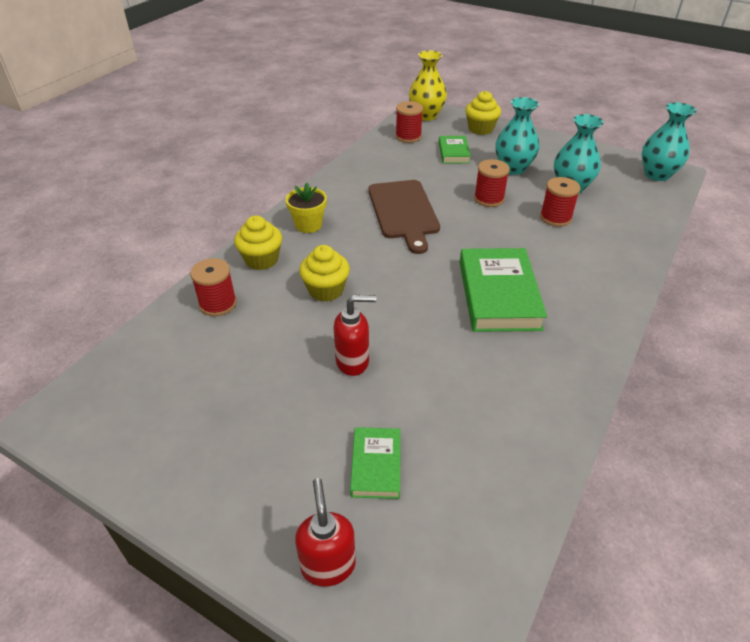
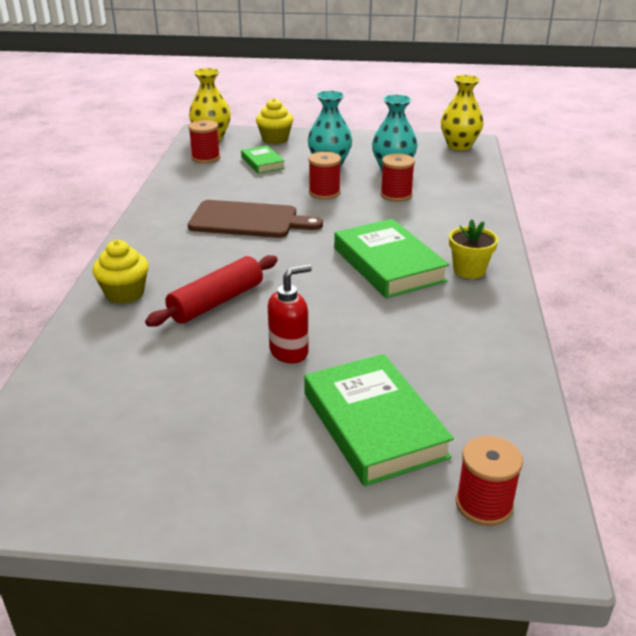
camera: 25 degrees left, 10 degrees down
(218, 304) = (104, 343): red spool -> red spool (484, 504)
(308, 225) = (154, 252): yellow flower pot -> yellow flower pot (469, 270)
(326, 290) = (216, 302): yellow cupcake -> red rolling pin
(328, 565) = (387, 515): red soap dispenser -> none
(376, 465) = (374, 425): green book -> green book, size x1.86
(404, 212) = (248, 220): brown cutting board -> brown cutting board turned 45 degrees counterclockwise
(657, 174) = (459, 146): turquoise vase -> yellow vase

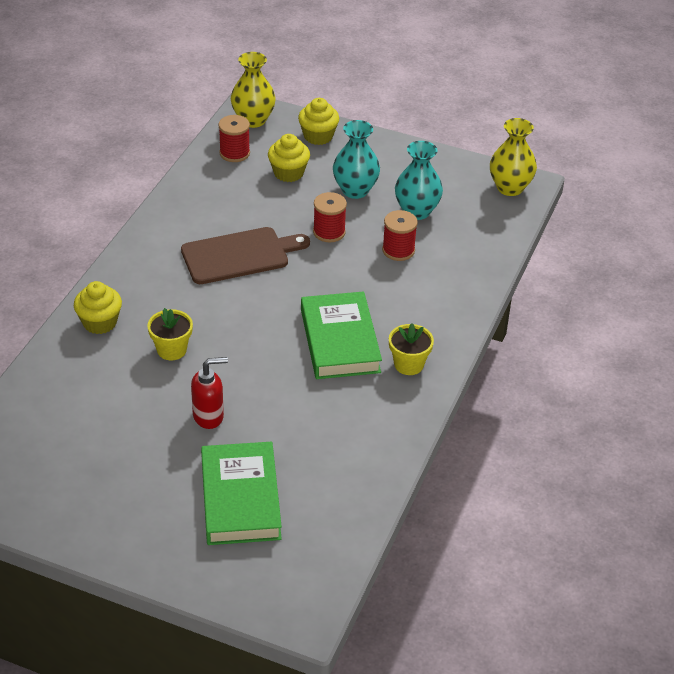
camera: 15 degrees right, 10 degrees up
(216, 302) = (171, 350): red rolling pin -> yellow flower pot
(248, 220) = (239, 255): brown cutting board -> brown cutting board turned 45 degrees counterclockwise
(262, 163) = (288, 173): green book -> yellow cupcake
(484, 504) = (283, 579): red spool -> none

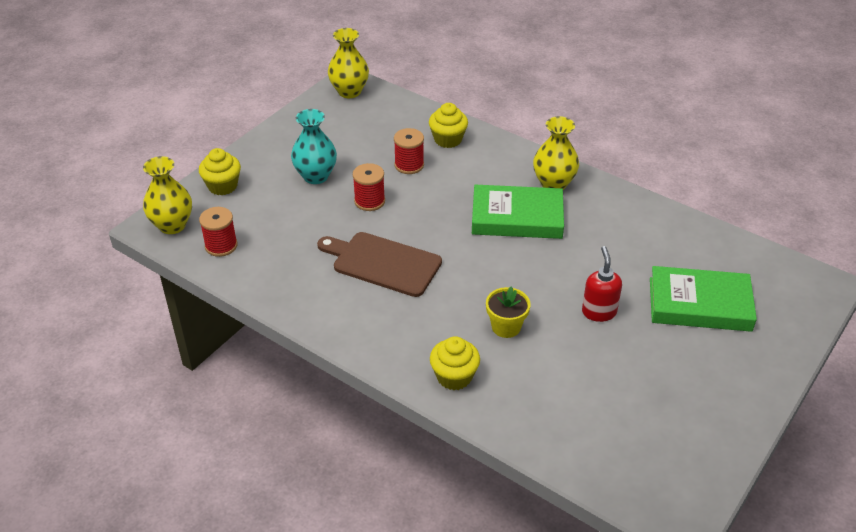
camera: 75 degrees left, 0 degrees up
(239, 255) = (383, 263): brown cutting board -> brown cutting board turned 60 degrees counterclockwise
(288, 173) = (271, 213): yellow cupcake -> yellow cupcake (448, 139)
(408, 364) = (553, 184): yellow flower pot -> yellow vase
(416, 211) = (360, 146): turquoise vase -> none

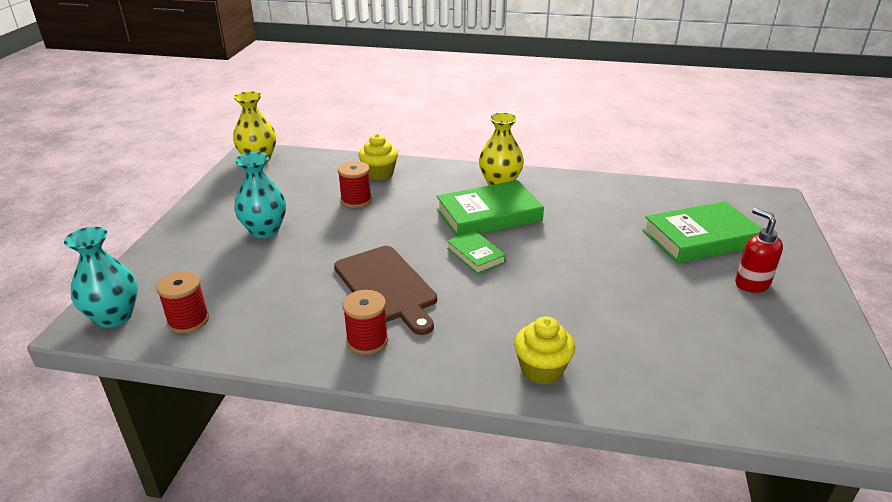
camera: 25 degrees left, 10 degrees down
(172, 225) = (114, 317): yellow vase -> turquoise vase
(222, 186) = (161, 264): yellow cupcake -> none
(369, 201) = (336, 237): red spool -> red spool (367, 341)
(383, 263) = (387, 286): brown cutting board -> brown cutting board turned 120 degrees counterclockwise
(475, 256) = (476, 255): none -> green book
(506, 327) = (554, 306): yellow flower pot -> none
(599, 312) = (625, 268): red soap dispenser -> red soap dispenser (751, 283)

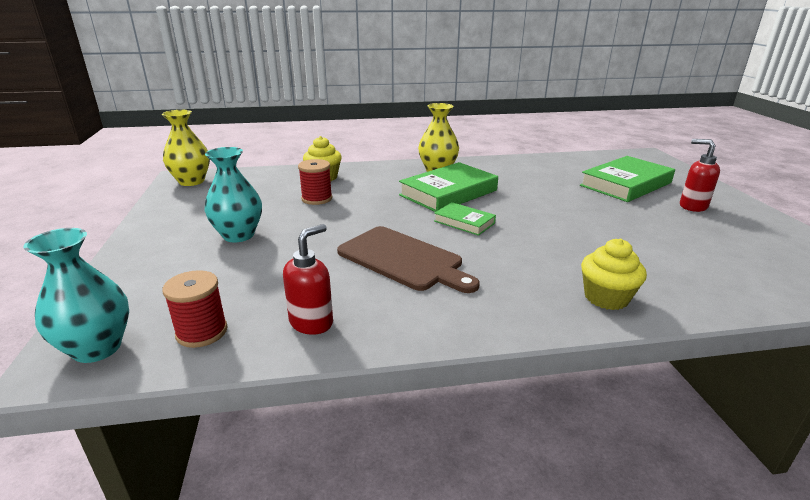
camera: 20 degrees left, 5 degrees down
(271, 331) = (312, 322): none -> red soap dispenser
(367, 341) = (423, 309): red spool -> none

